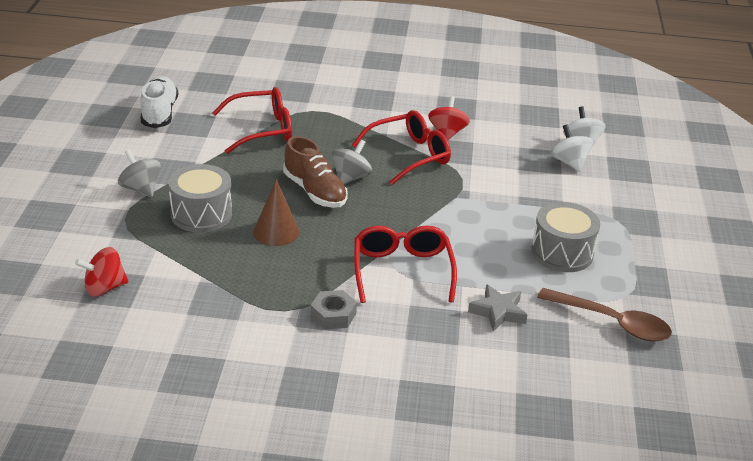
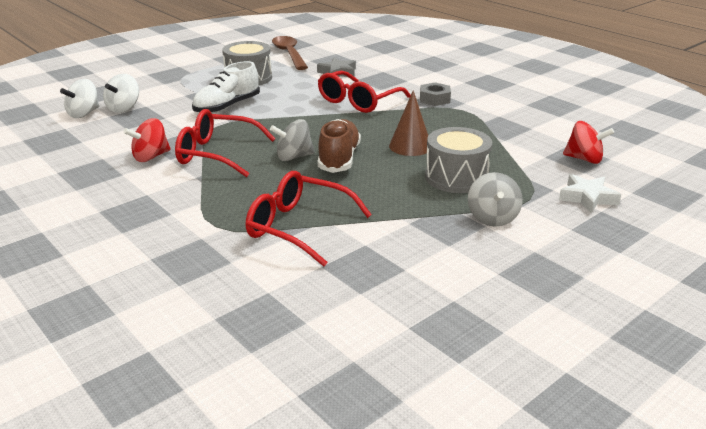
camera: 135 degrees left, 5 degrees down
(78, 239) = (587, 198): none -> white star
(159, 113) = (383, 299): white shoe -> white shoe (227, 107)

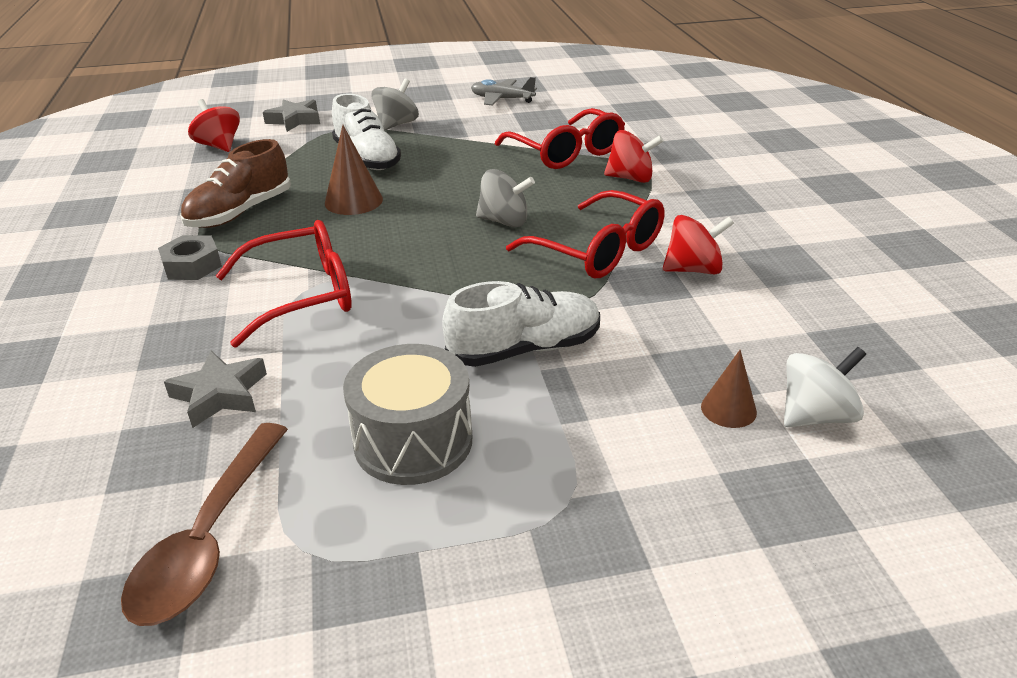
camera: 150 degrees left, 5 degrees up
(124, 108) = (728, 409): white spinning top -> brown cone
(222, 213) = (630, 178): none -> red spinning top
(339, 159) = (454, 206): brown shoe -> brown shoe (240, 212)
(442, 288) = (502, 99): none -> grey plane
(456, 177) = (367, 158): grey drum -> white shoe
(587, 198) = (294, 120): white star -> grey star

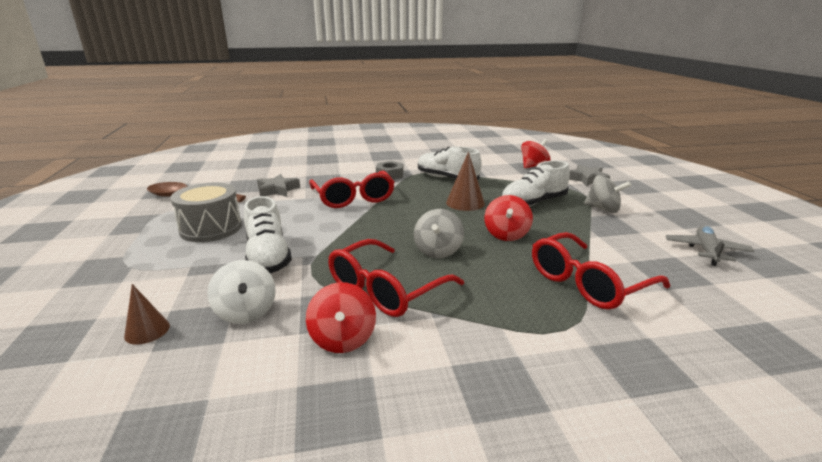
camera: 90 degrees right, 10 degrees down
(240, 212) = (447, 178): brown shoe -> white shoe
(630, 178) = (538, 318): red spinning top -> red spinning top (506, 235)
(815, 416) = (100, 376): white spinning top -> white spinning top (246, 312)

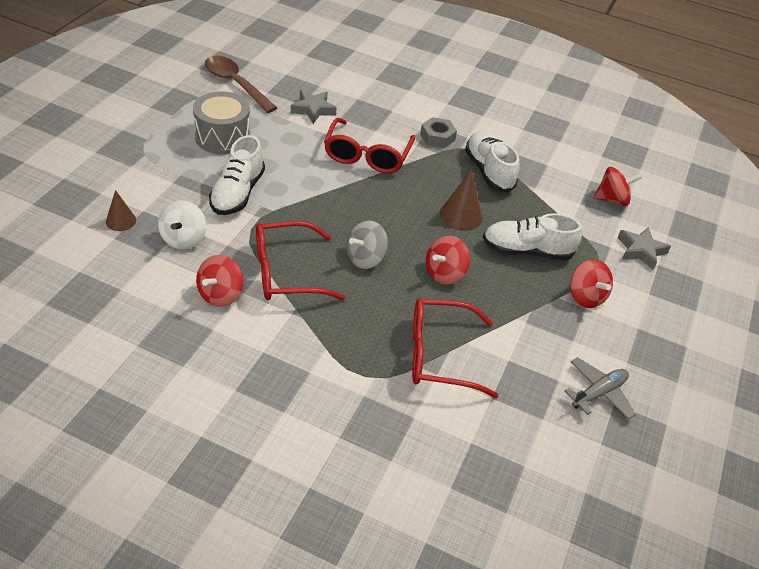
camera: 30 degrees right, 20 degrees up
(603, 209) = (585, 297): grey spinning top -> red spinning top

